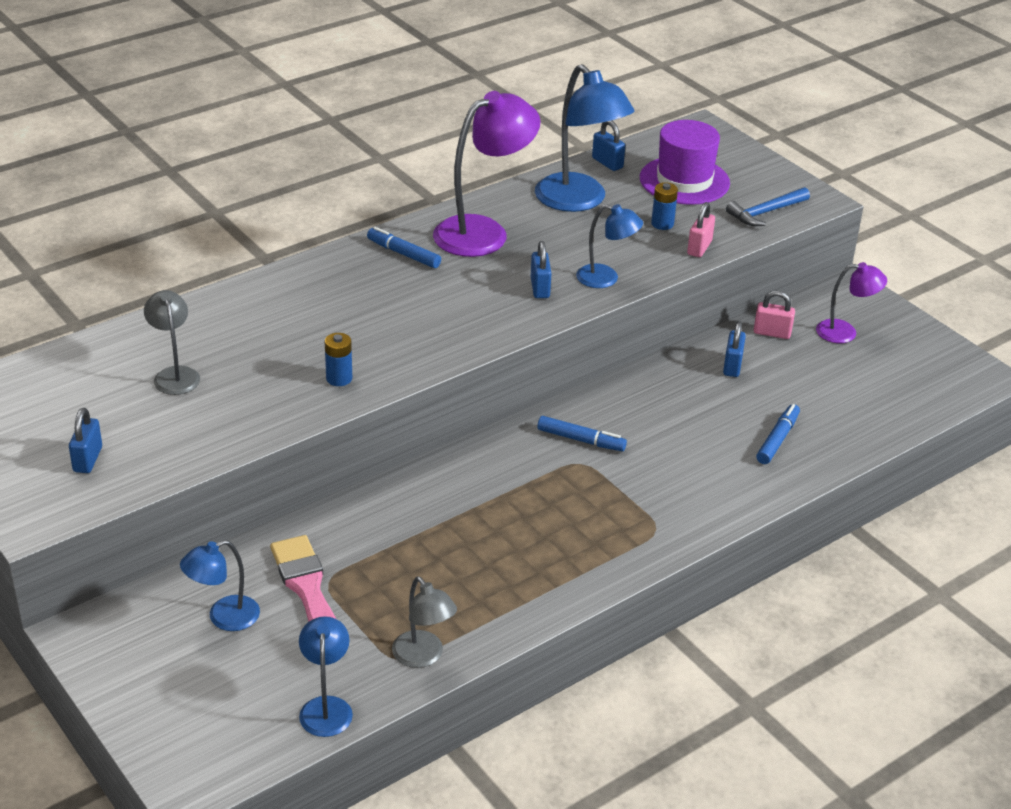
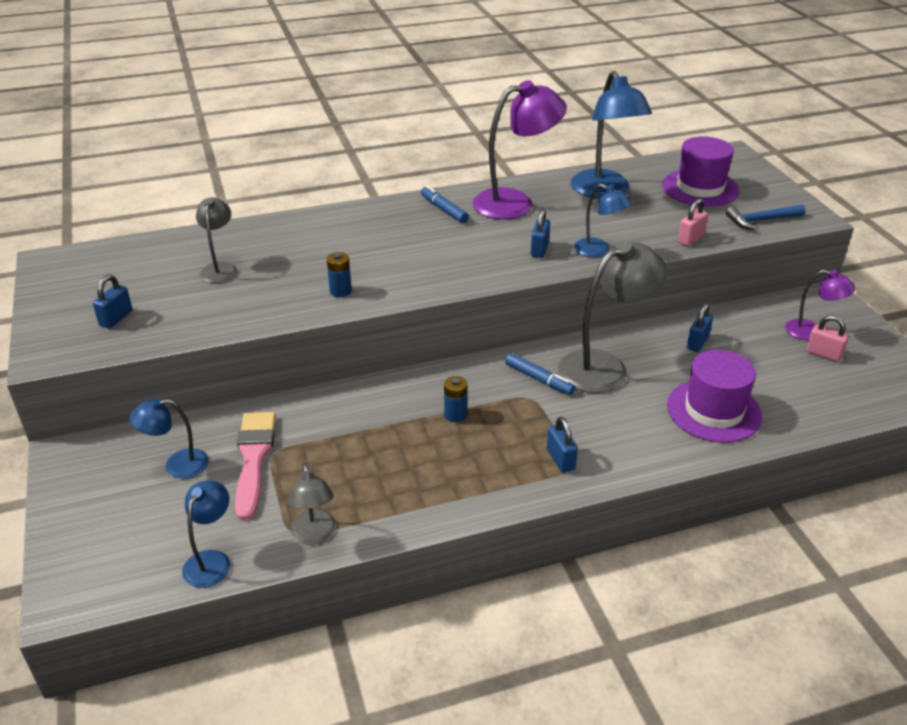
camera: 20 degrees right, 0 degrees up
(607, 163) = (641, 168): blue padlock -> blue padlock (560, 459)
(645, 412) = (604, 366): none -> grey lamp
(662, 224) = (666, 217): blue battery -> blue battery (455, 415)
(772, 333) = (744, 322): pink padlock -> pink padlock (823, 354)
(777, 440) = (714, 411): blue marker -> purple hat

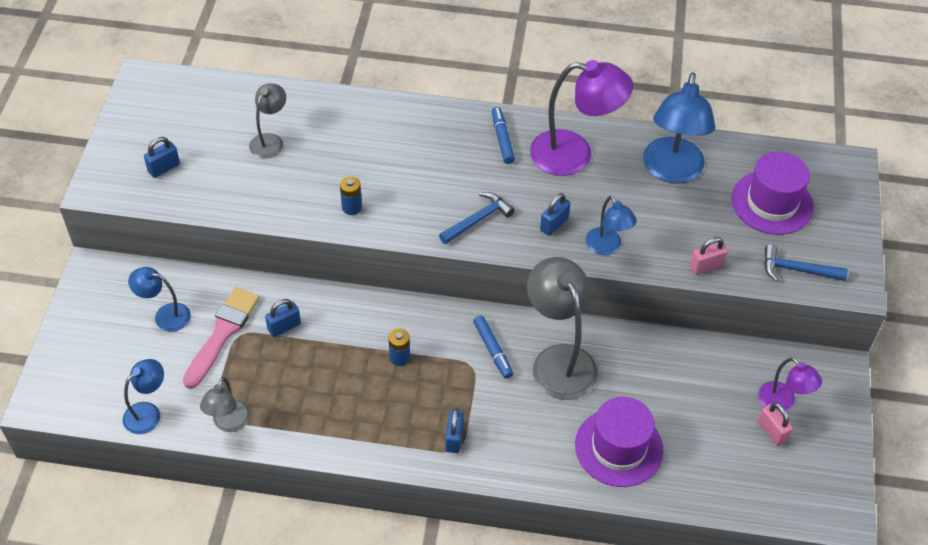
camera: 25 degrees right, 15 degrees up
(469, 266) = (478, 220): none -> blue hammer
(604, 366) = (559, 360): grey lamp -> grey lamp turned 105 degrees counterclockwise
(697, 342) = (663, 369): blue padlock -> blue padlock (284, 327)

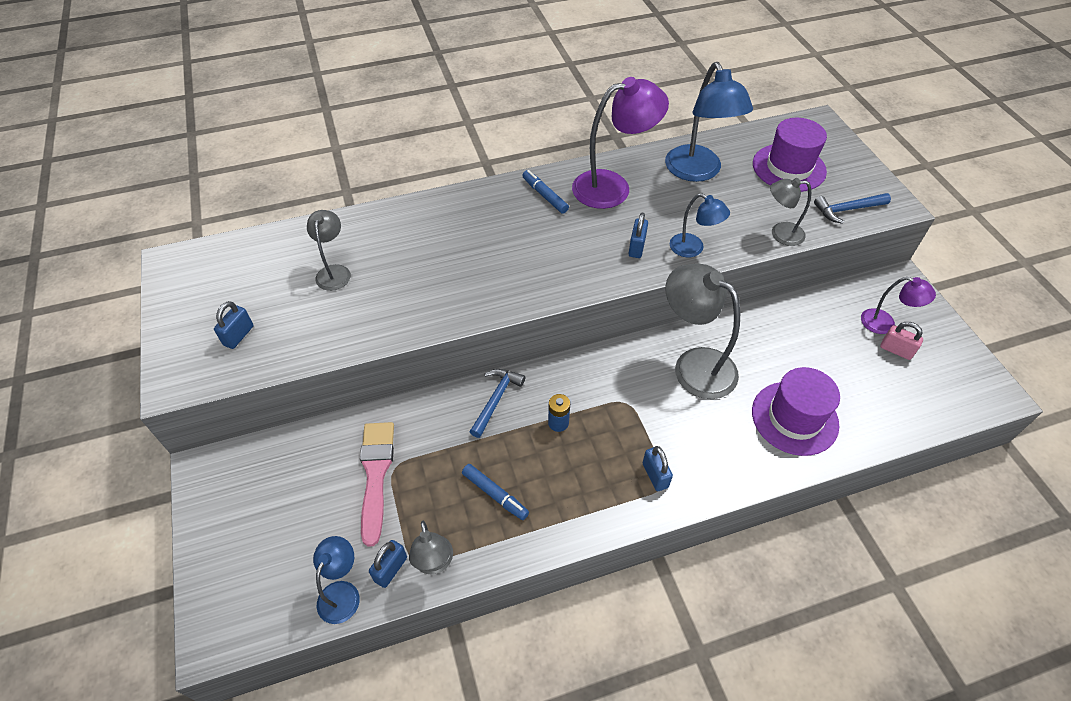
camera: 25 degrees left, 0 degrees up
(165, 315) = (306, 482): blue lamp -> none
(284, 327) = (433, 441): blue padlock -> blue padlock (390, 569)
(351, 207) = (449, 301): blue battery -> none
(478, 220) = (570, 268): blue hammer -> blue hammer (496, 400)
(492, 350) = (634, 380): blue marker -> blue marker (495, 494)
(706, 266) = (780, 233): pink padlock -> grey lamp

